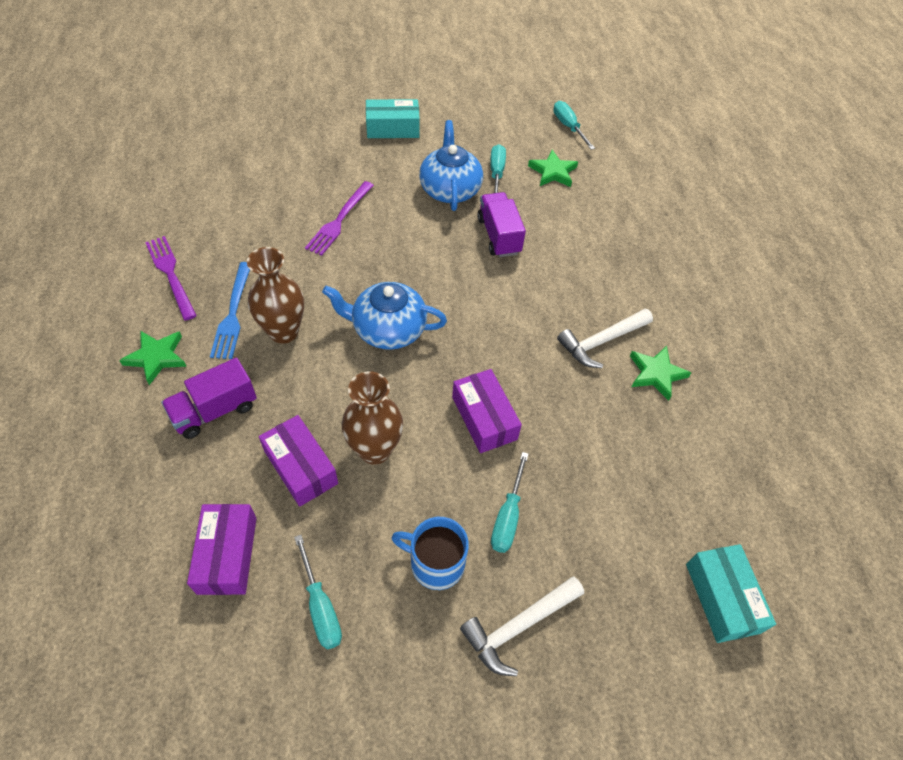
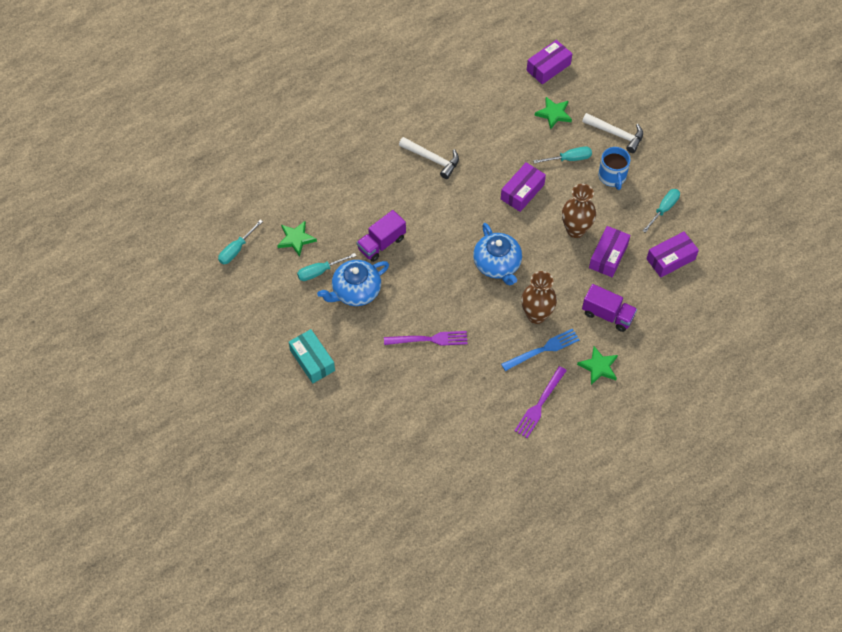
camera: 115 degrees left, 5 degrees up
(656, 374) = (438, 127): green star -> green star (554, 114)
(722, 598) = (548, 67): turquoise box -> purple box

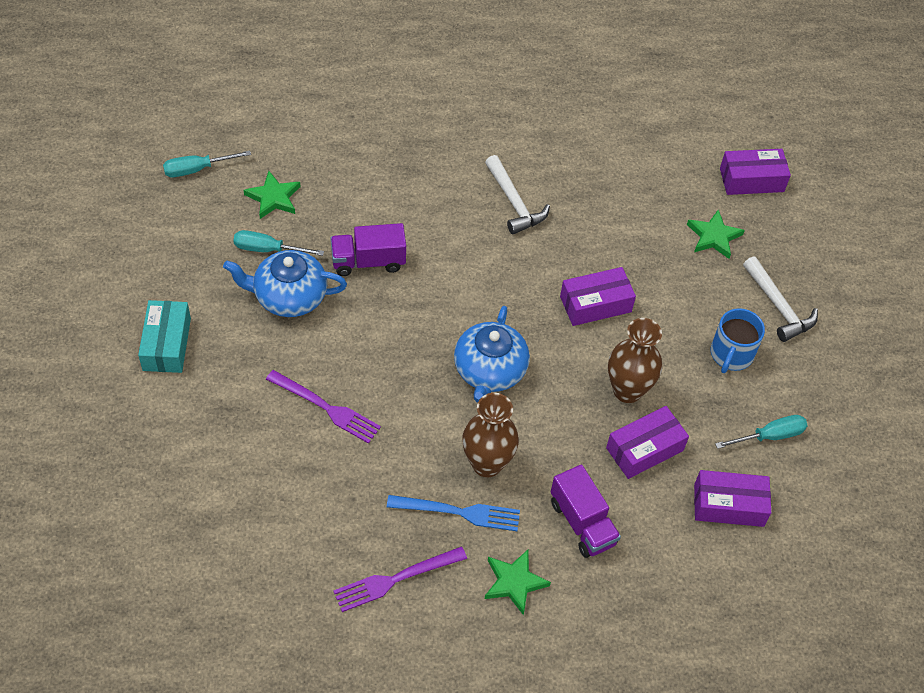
camera: 30 degrees right, 5 degrees down
(569, 159) = (690, 300): turquoise screwdriver -> none

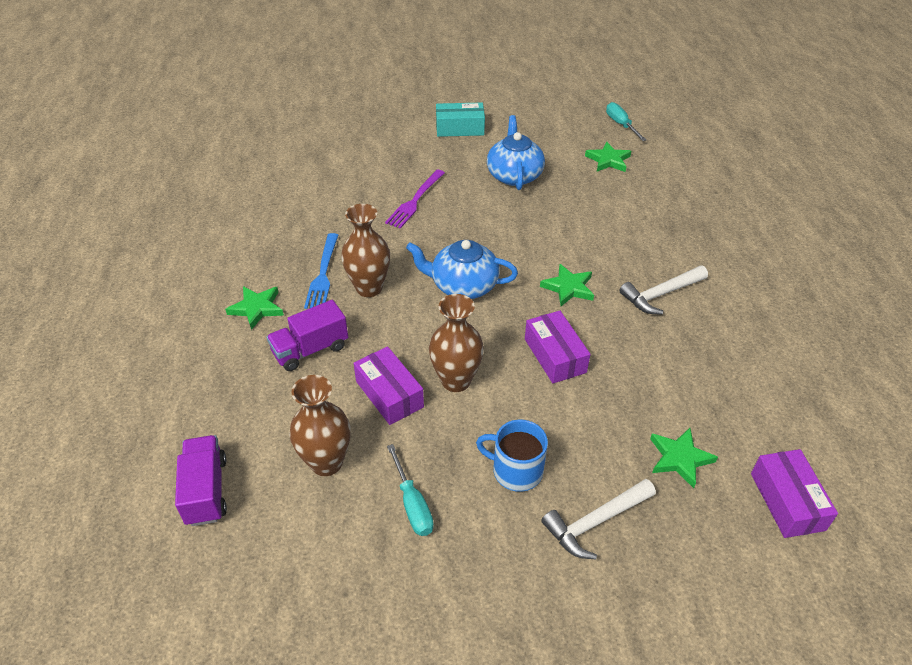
camera: 90 degrees right, 10 degrees down
(268, 249) = (556, 162): turquoise screwdriver -> none
(368, 261) = (561, 211): purple truck -> purple truck (206, 491)
(394, 580) = (266, 243): purple fork -> none
(499, 276) = (568, 287): none -> green star
(728, 505) = (326, 462): purple box -> brown vase

